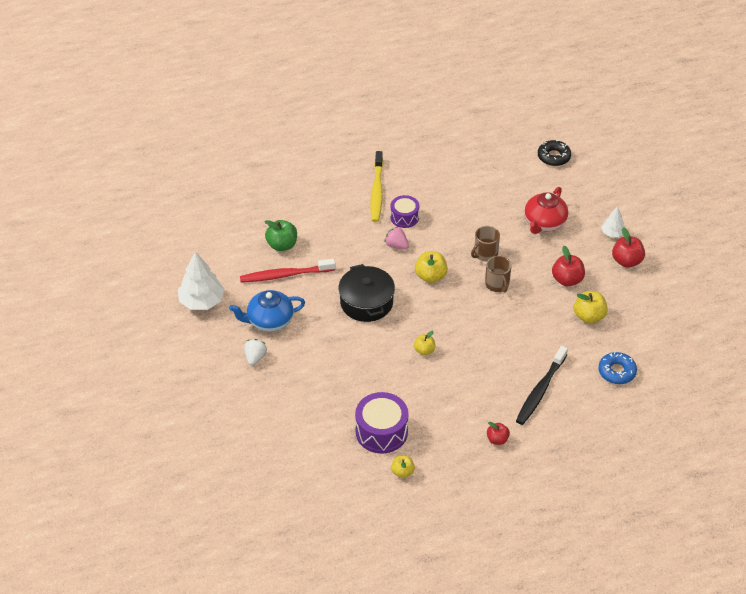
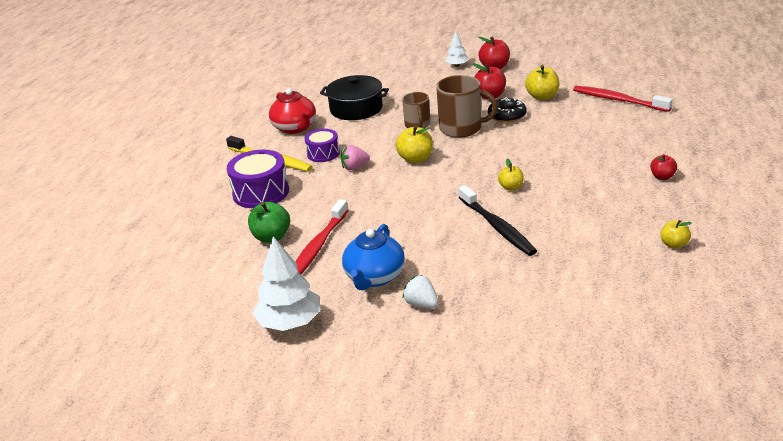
camera: 55 degrees left, 15 degrees down
(366, 302) = (412, 204): black pot -> black pot (356, 109)
(381, 432) = (605, 243): purple drum -> purple drum (261, 192)
(497, 284) = (461, 128): brown mug -> brown mug, size x1.60
(540, 390) = (614, 140): black toothbrush -> black toothbrush (497, 227)
(544, 223) = (412, 90): red teapot -> red teapot (295, 128)
(553, 157) = (341, 68): black donut -> black donut (507, 115)
(617, 372) = (618, 100): blue donut -> red toothbrush

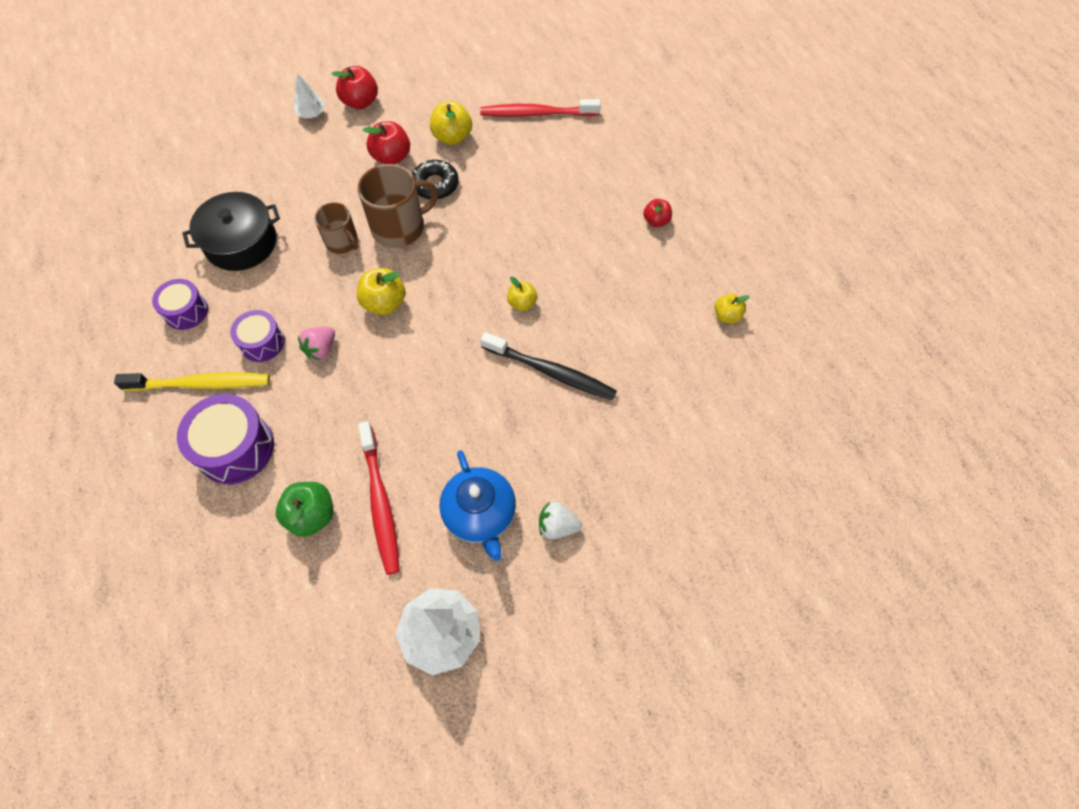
camera: 40 degrees left, 30 degrees up
(295, 128) = (186, 311): red teapot -> purple drum

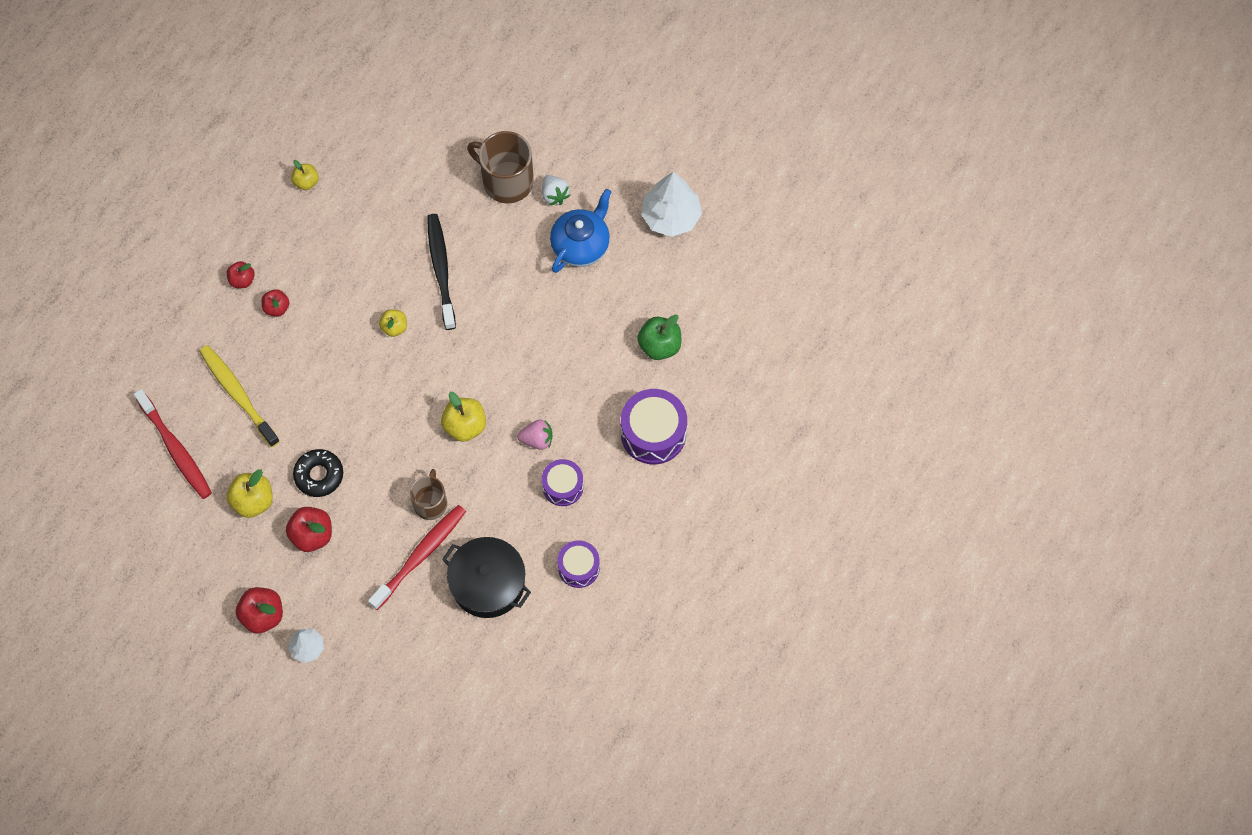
camera: 125 degrees left, 5 degrees up
(201, 384) = (626, 500): yellow toothbrush -> yellow toothbrush (238, 394)
(380, 502) = (619, 311): red toothbrush -> red toothbrush (420, 555)
(399, 227) = (384, 470): brown mug -> brown mug (506, 181)
(610, 231) = (277, 308): none -> red apple

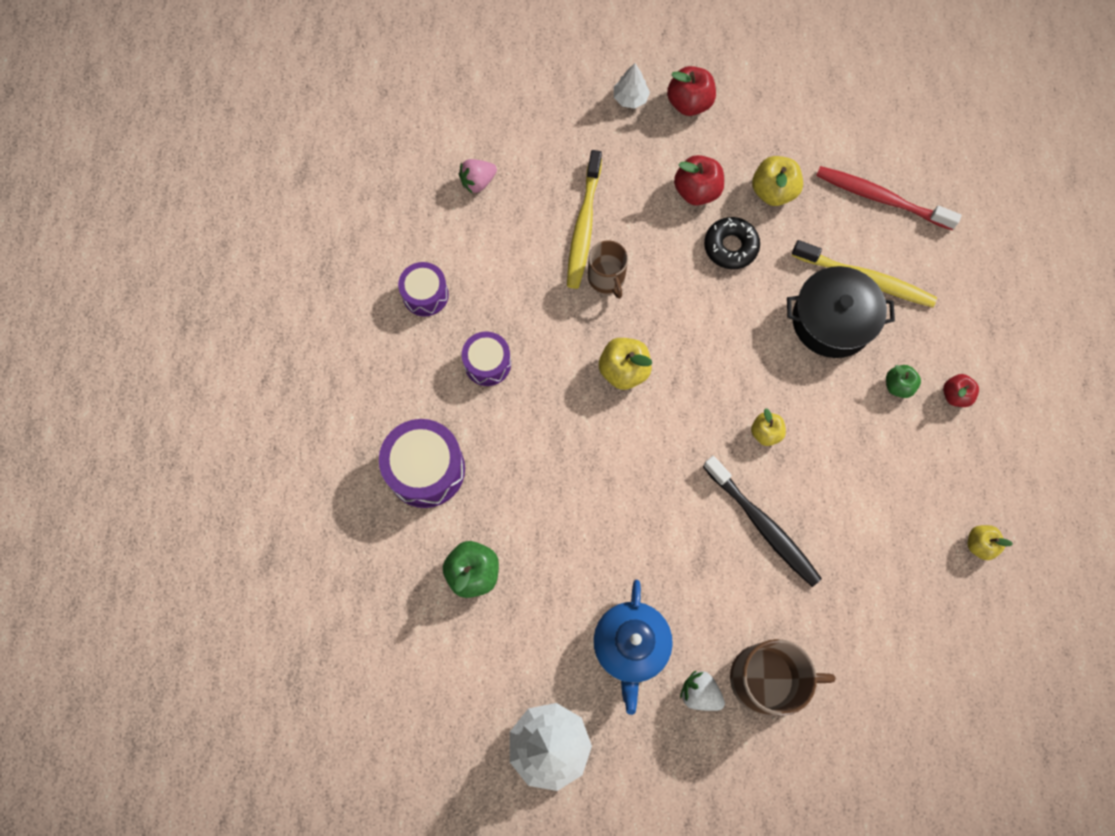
camera: 150 degrees right, 5 degrees up
(277, 308) = (898, 386): red apple -> green apple
(420, 555) = (583, 226): red toothbrush -> yellow toothbrush
(488, 583) = (504, 235): black pot -> black pot (832, 321)
(537, 439) = (542, 396): pink strawberry -> pink strawberry (478, 182)

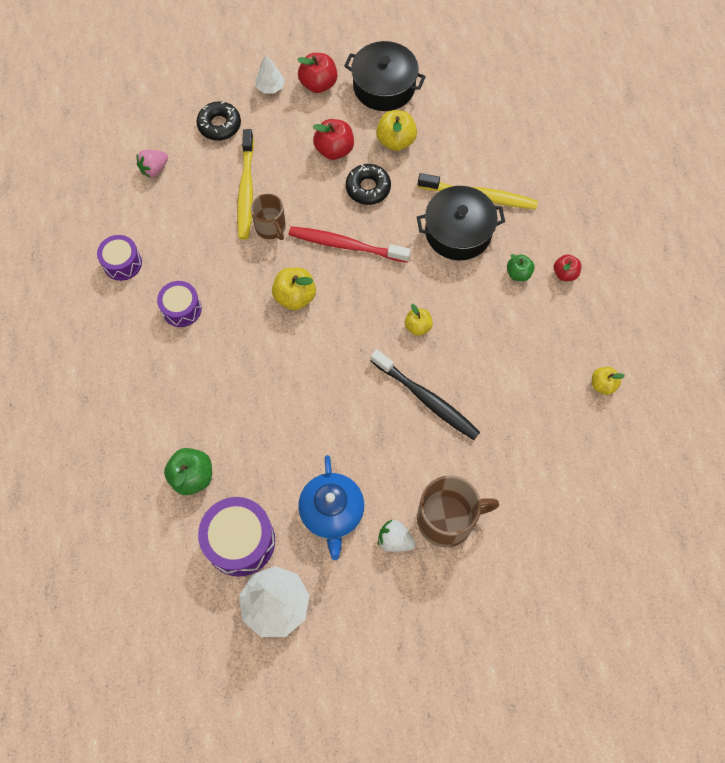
camera: 10 degrees left, 5 degrees down
(426, 469) = (141, 401): purple drum -> purple drum (240, 541)
(562, 138) = (219, 125): none -> black donut
(768, 119) = (384, 86): none -> black pot
(880, 198) = (482, 133): red toothbrush -> red toothbrush (346, 245)

